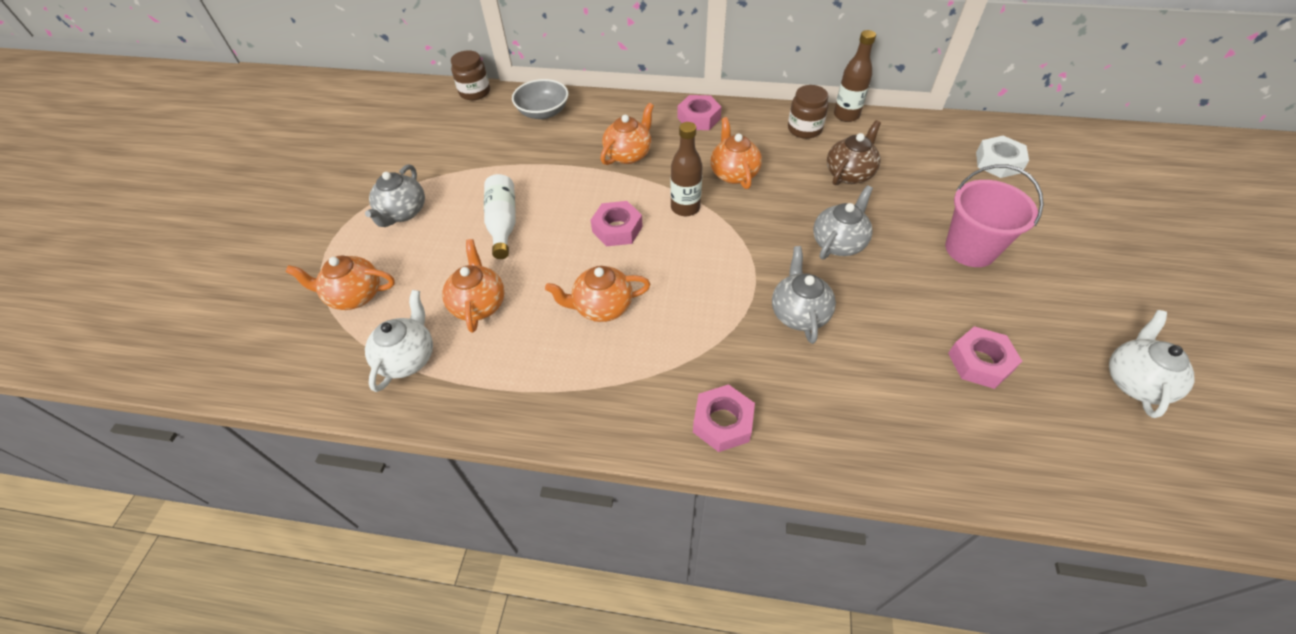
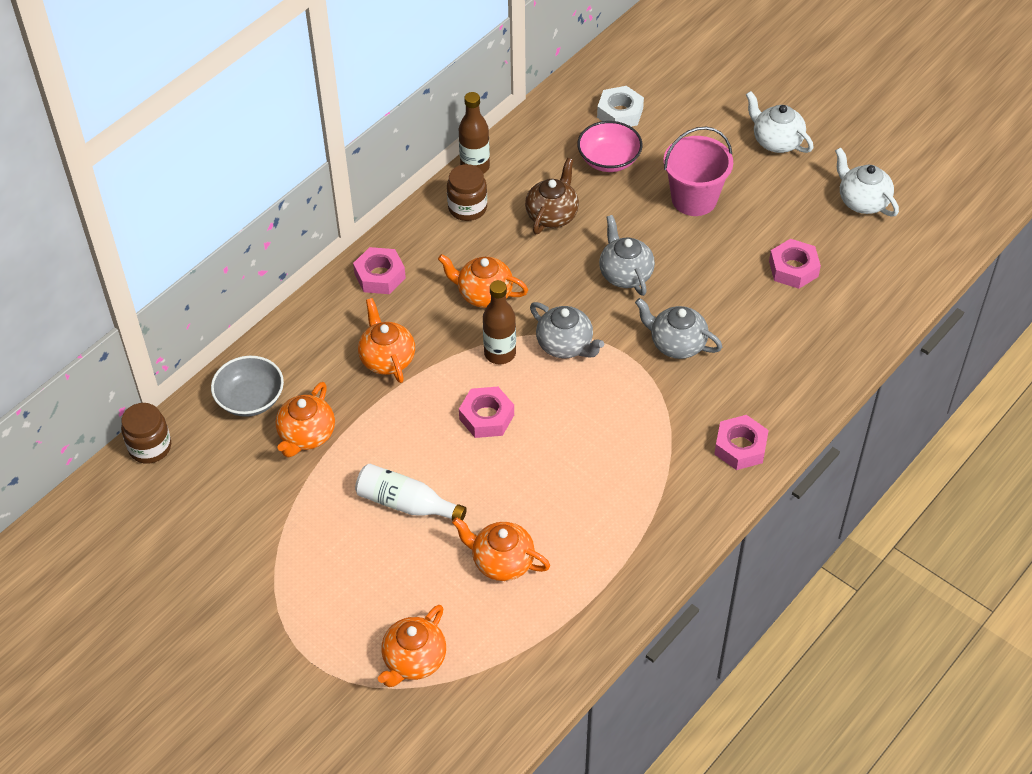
camera: 60 degrees left, 0 degrees up
(403, 213) = (319, 584): grey teapot -> grey teapot (565, 345)
(408, 358) = (527, 637): white teapot -> white teapot (776, 141)
(602, 307) = (573, 471): orange teapot -> orange teapot (306, 435)
(849, 173) = (552, 215): brown teapot -> brown teapot turned 45 degrees clockwise
(943, 178) = (609, 160): none -> pink bowl

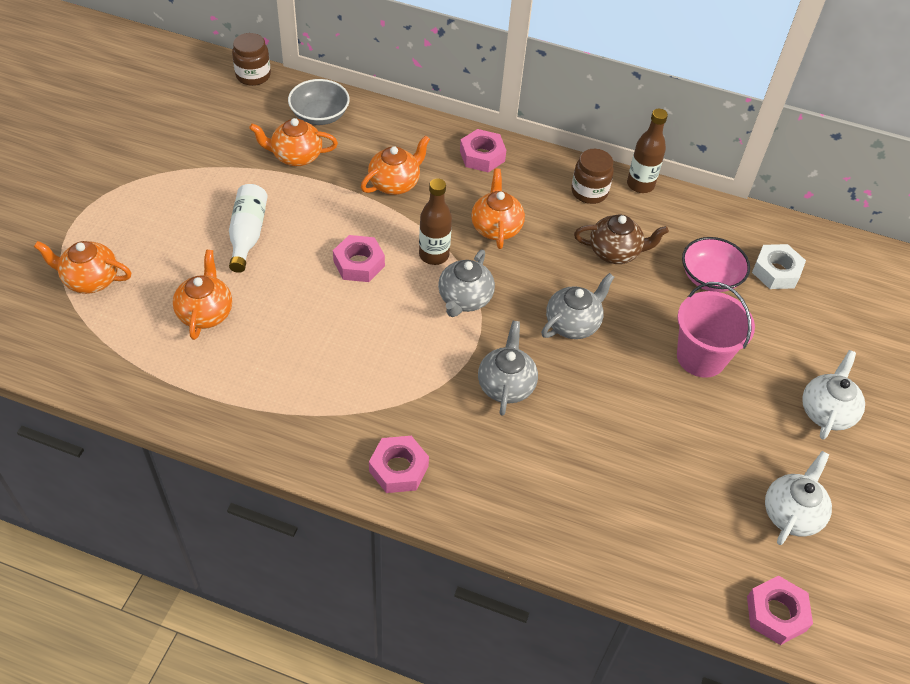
camera: 65 degrees right, 0 degrees up
(793, 269) = (656, 466): pink nut -> pink nut (776, 613)

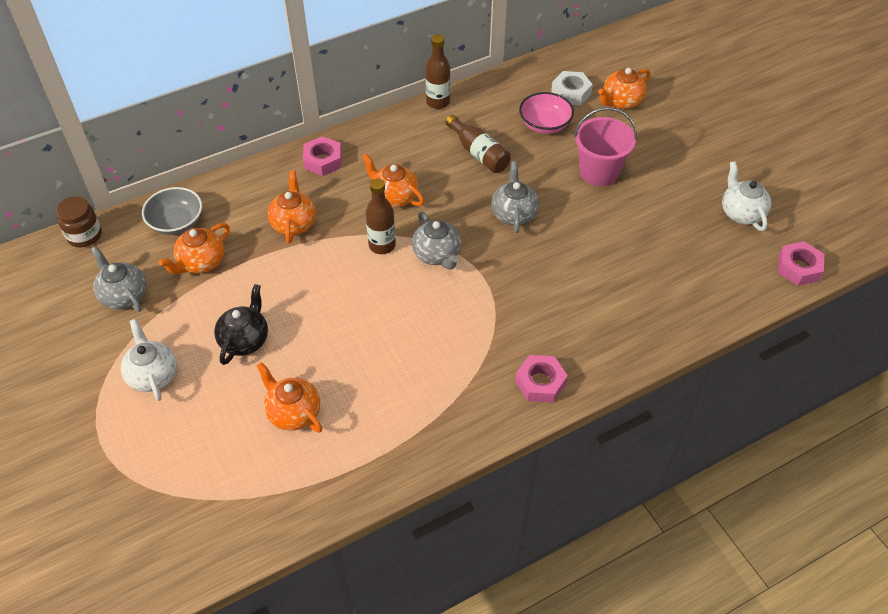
camera: 45 degrees left, 0 degrees up
(90, 280) = (178, 470): orange teapot -> orange teapot (621, 101)
(247, 234) = (245, 340): white bottle -> black teapot
(359, 264) = (345, 291): pink nut -> none
(506, 385) = (528, 281): grey teapot -> grey teapot (124, 295)
(589, 192) = (416, 130): brown jar -> none
(615, 252) = (479, 153): brown teapot -> brown bottle
(826, 411) = (688, 146): white teapot -> white teapot (153, 375)

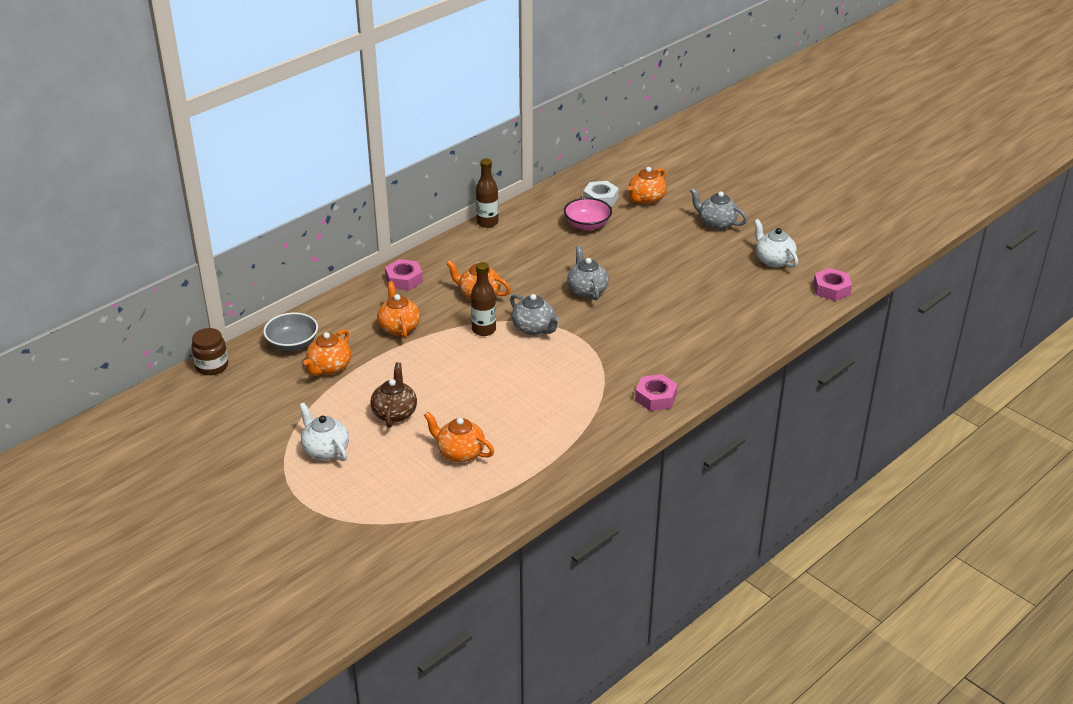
camera: 15 degrees left, 15 degrees down
(124, 295) = (270, 401): grey teapot -> grey teapot (716, 223)
(245, 340) = (394, 413): black teapot -> brown teapot
(479, 153) = (539, 253): brown bottle -> none
(599, 172) = (646, 251): pink bucket -> none

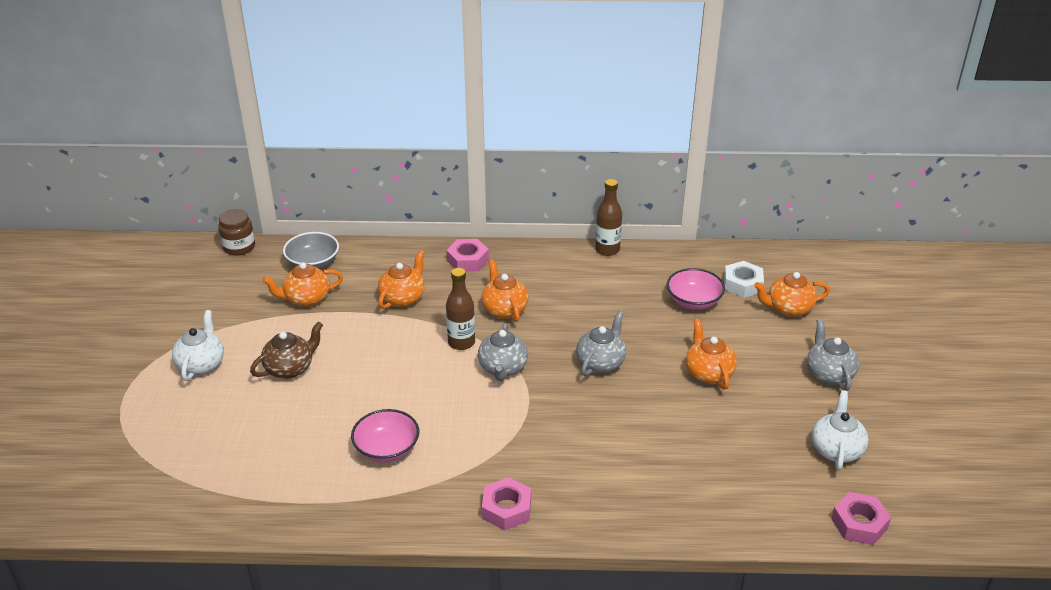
camera: 45 degrees right, 0 degrees up
(459, 453) = (280, 438): orange teapot -> orange teapot (708, 373)
(538, 414) = (387, 449): none -> pink bowl

